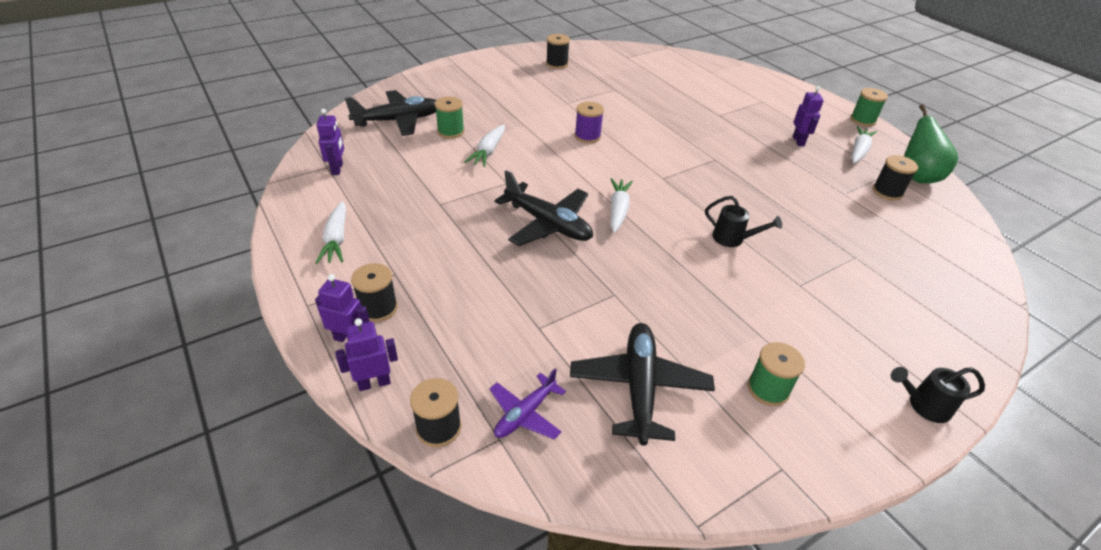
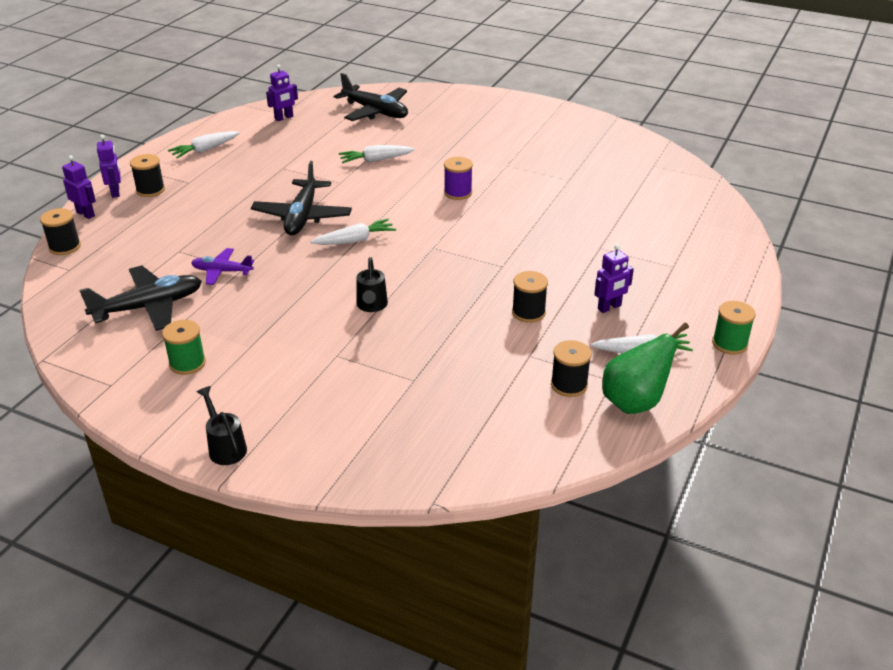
camera: 60 degrees right, 5 degrees down
(451, 131) = (386, 136): green spool -> none
(525, 414) = (95, 271): purple plane -> purple plane (222, 271)
(557, 64) = (576, 137): black spool -> black spool (528, 312)

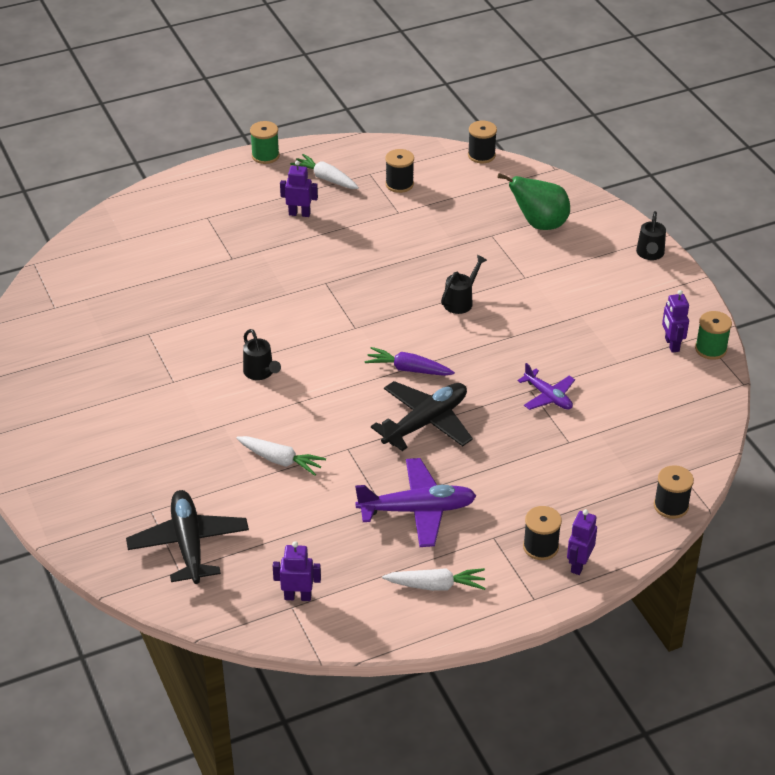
camera: 140 degrees left, 5 degrees up
(86, 214) = (628, 545): purple robot -> purple robot (671, 345)
(149, 307) = (633, 391): black plane -> none
(187, 363) = (635, 325): green spool -> green spool (710, 349)
(255, 174) = (417, 510): none -> purple plane
(355, 240) = (408, 369): white carrot -> purple carrot
(458, 193) = (260, 373): purple spool -> black watering can
(528, 312) = (358, 238): black spool -> black spool (481, 155)
(634, 402) = (376, 157): green pear -> green pear (539, 224)

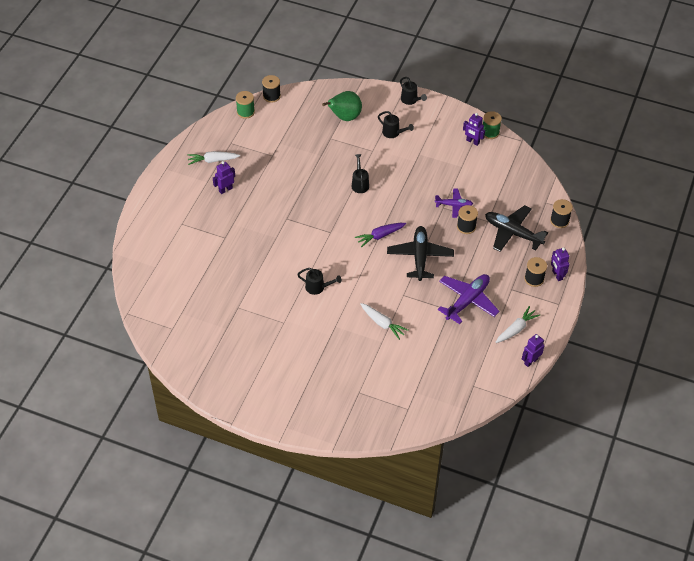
camera: 45 degrees left, 10 degrees up
(188, 544) = (395, 393): black plane -> black plane (512, 233)
(265, 156) = (165, 168): green spool -> green spool (245, 112)
(280, 460) = (382, 323): white carrot -> white carrot turned 60 degrees clockwise
(298, 596) = (470, 379): purple robot -> purple robot (530, 361)
(399, 184) = (253, 139): black spool -> black spool (466, 226)
(578, 275) = (393, 133): none -> black watering can

